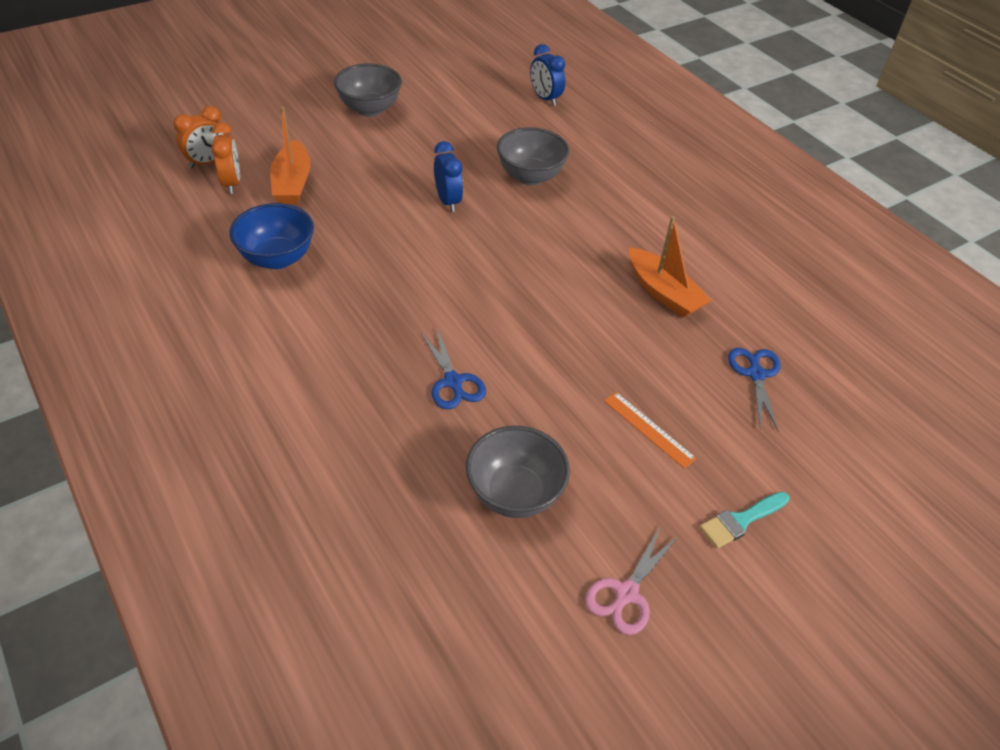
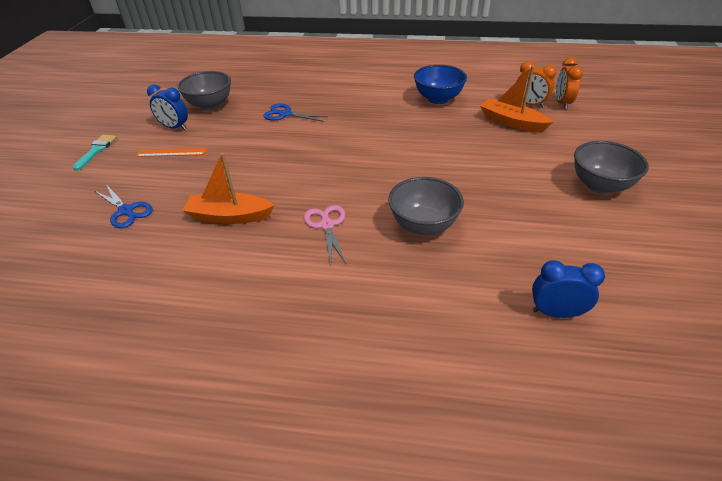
camera: 135 degrees right, 5 degrees down
(448, 201) = (432, 171): blue clock -> blue clock (174, 127)
(626, 594) = (135, 109): pink scissors -> pink scissors (326, 225)

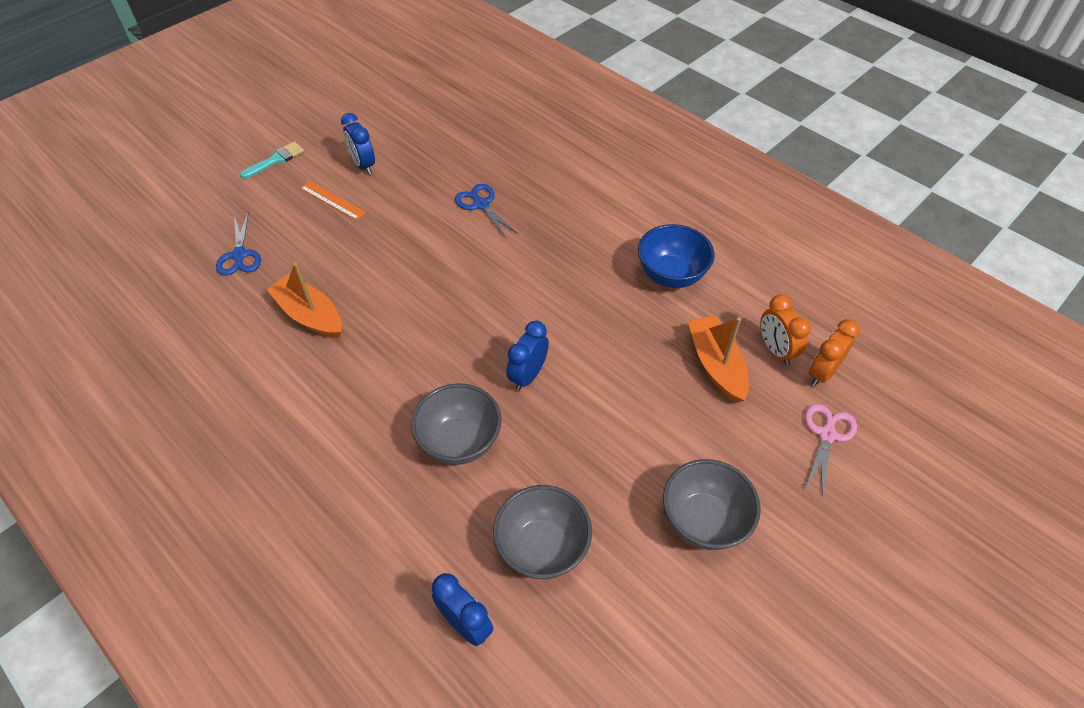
camera: 35 degrees right, 10 degrees up
(210, 105) = (422, 149): grey bowl -> grey bowl (542, 547)
(326, 225) = (377, 381): pink scissors -> pink scissors (827, 434)
(420, 174) = (528, 375): none -> blue clock

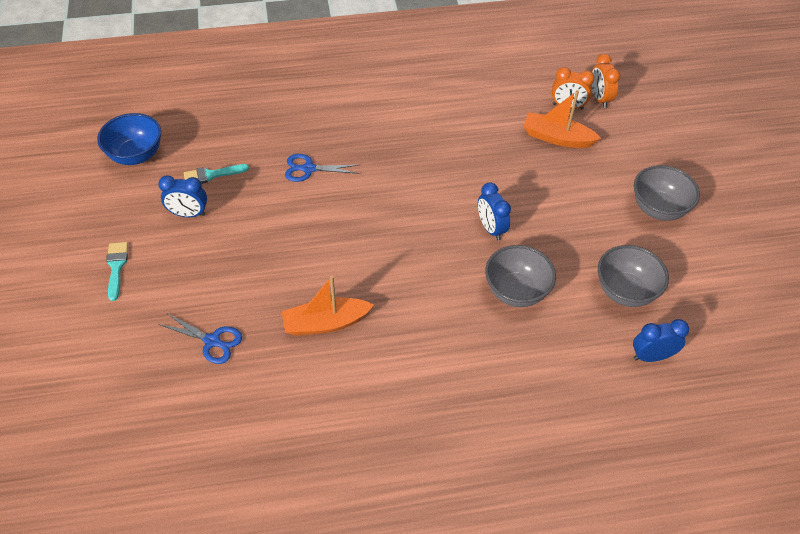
camera: 55 degrees left, 0 degrees up
(332, 200) = (209, 252): orange ruler -> none
(418, 153) = (212, 175): none -> turquoise brush
(671, 275) = (469, 114): blue bowl -> blue bowl (136, 155)
(827, 434) = (641, 124): pink scissors -> none

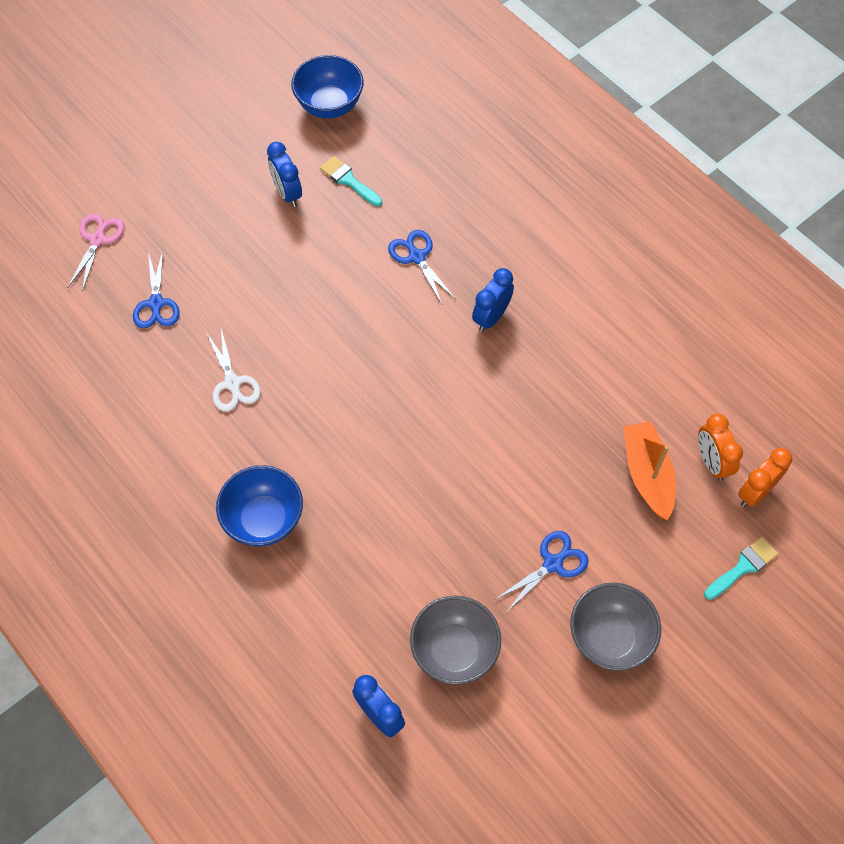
camera: 60 degrees right, 10 degrees up
(114, 355) = (97, 239): none -> pink scissors
(116, 267) = (189, 179): turquoise brush -> turquoise brush (742, 567)
(326, 323) = (232, 383): orange boat -> white scissors
(456, 356) = (264, 519): none -> blue bowl
(491, 228) = (453, 471): blue clock -> blue clock (491, 317)
(516, 291) = (382, 537): grey bowl -> none
(591, 211) = (553, 563): none -> blue scissors

